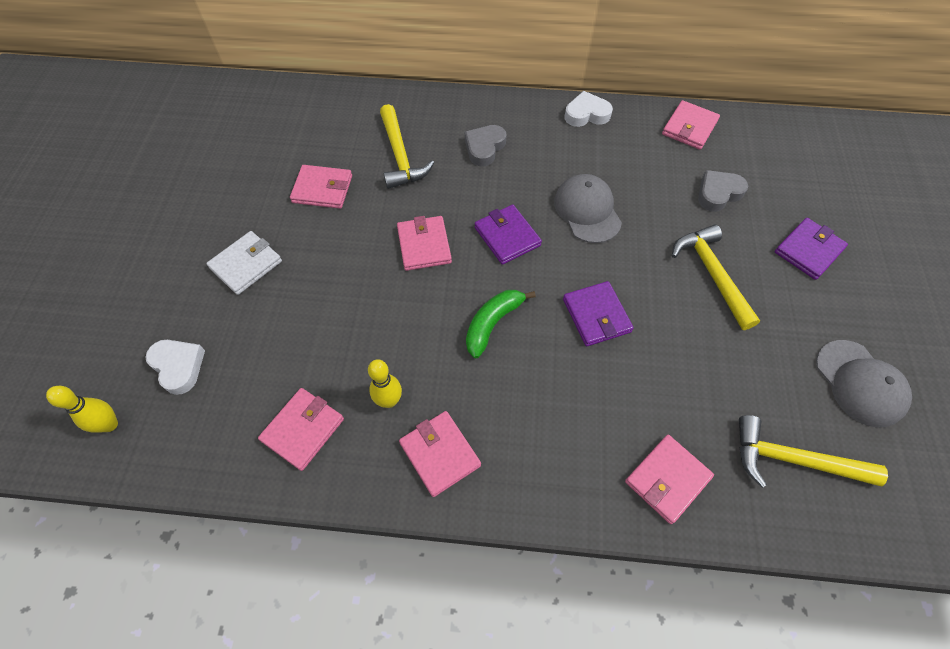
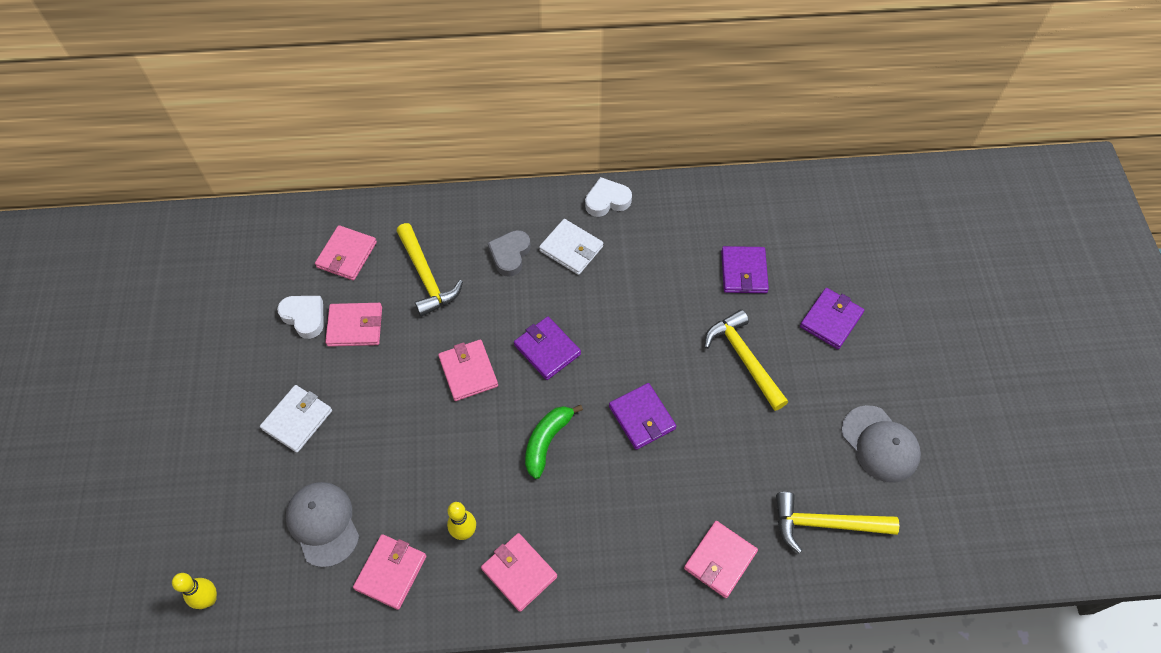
camera: 10 degrees left, 0 degrees up
(178, 366) = (258, 533): white heart -> white heart (304, 317)
(545, 150) = (571, 249): none -> white wallet
(587, 211) = (620, 310): grey cap -> grey cap (323, 524)
(689, 128) = (710, 202): pink wallet -> pink wallet (347, 255)
(718, 193) = (744, 272): grey heart -> purple wallet

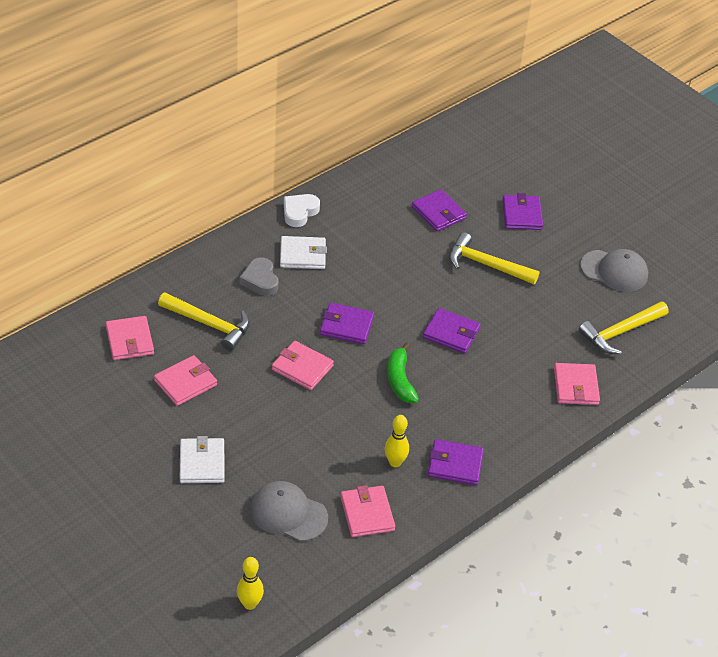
camera: 40 degrees left, 15 degrees down
(304, 317) = (138, 397): white heart -> none
(519, 573) = (455, 464): pink wallet -> purple wallet

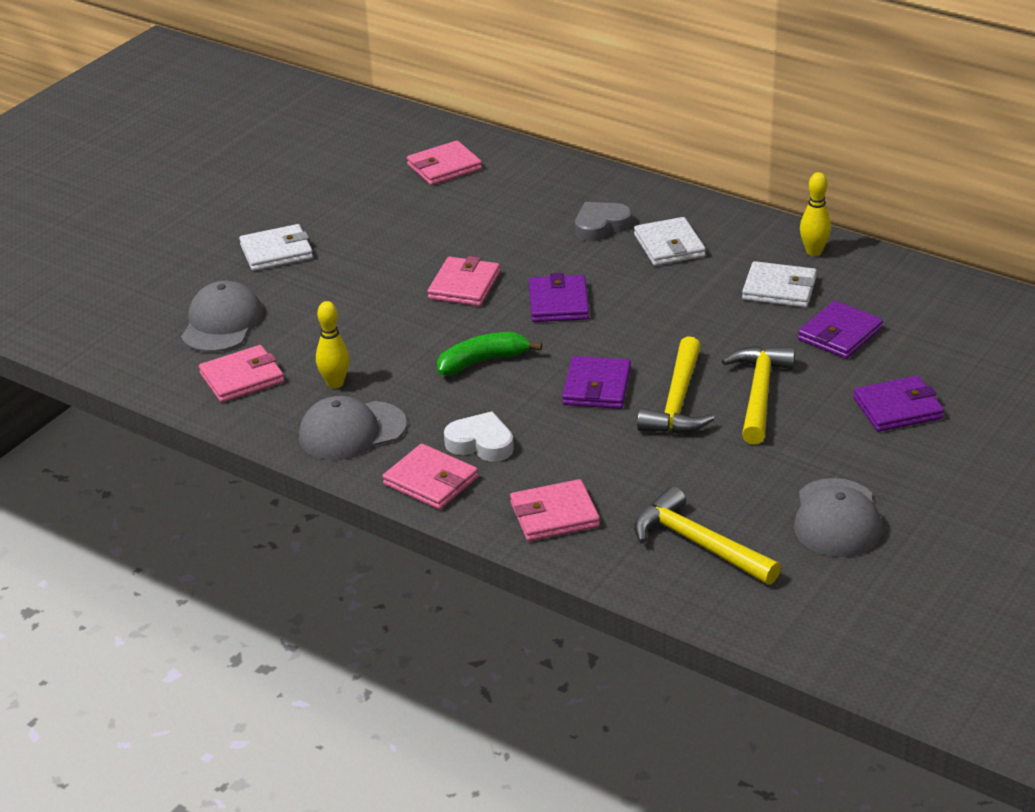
camera: 80 degrees right, 10 degrees down
(185, 383) = (396, 215): pink wallet -> pink wallet (431, 481)
(209, 324) = (501, 209): yellow hammer -> yellow hammer (678, 402)
(249, 604) = (81, 325): yellow bowling pin -> yellow bowling pin (814, 251)
(299, 212) = (750, 227): white heart -> white heart (481, 443)
(378, 222) = (779, 289): none -> white wallet
(455, 464) = (352, 431): purple wallet -> grey cap

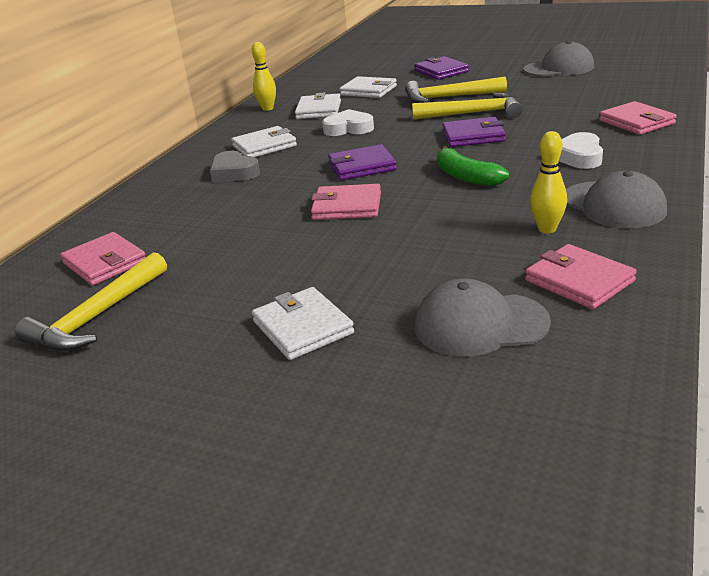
camera: 100 degrees left, 5 degrees down
(431, 481) = (645, 163): pink wallet -> none
(688, 305) = (348, 128): none -> white heart
(698, 544) = (618, 88): yellow hammer -> yellow hammer (97, 317)
(840, 334) = (368, 91): purple wallet -> white wallet

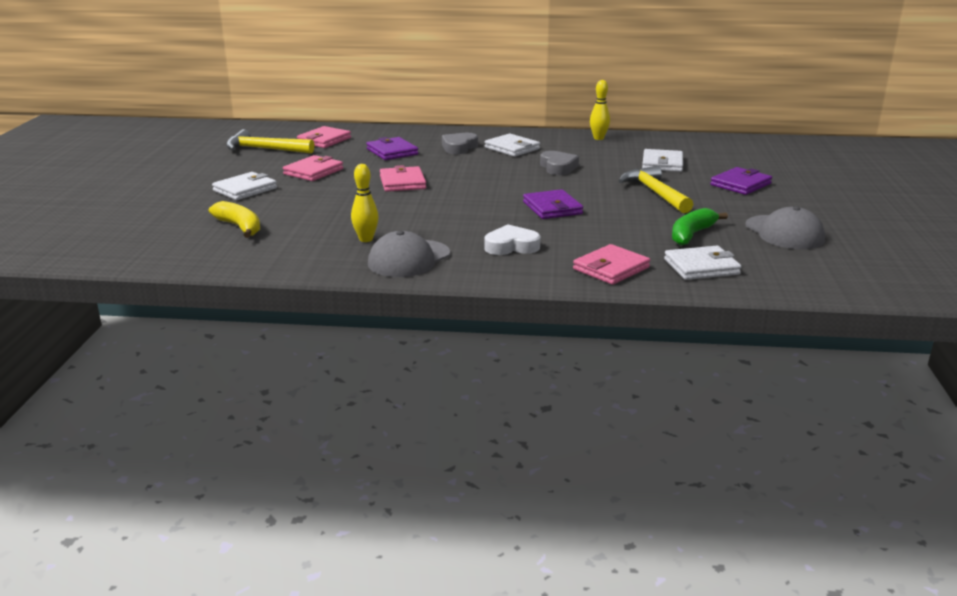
camera: 70 degrees right, 5 degrees down
(318, 110) = (601, 153): white wallet -> white wallet (701, 267)
(348, 128) = (558, 167): white heart -> grey heart
(362, 166) = (476, 179): purple wallet -> purple wallet (392, 152)
(465, 177) = (460, 211): green banana -> green banana (691, 234)
(474, 113) = (612, 205): yellow hammer -> none
(480, 324) = (240, 227): grey cap -> yellow banana
(579, 281) = (288, 250): pink wallet -> pink wallet (313, 171)

